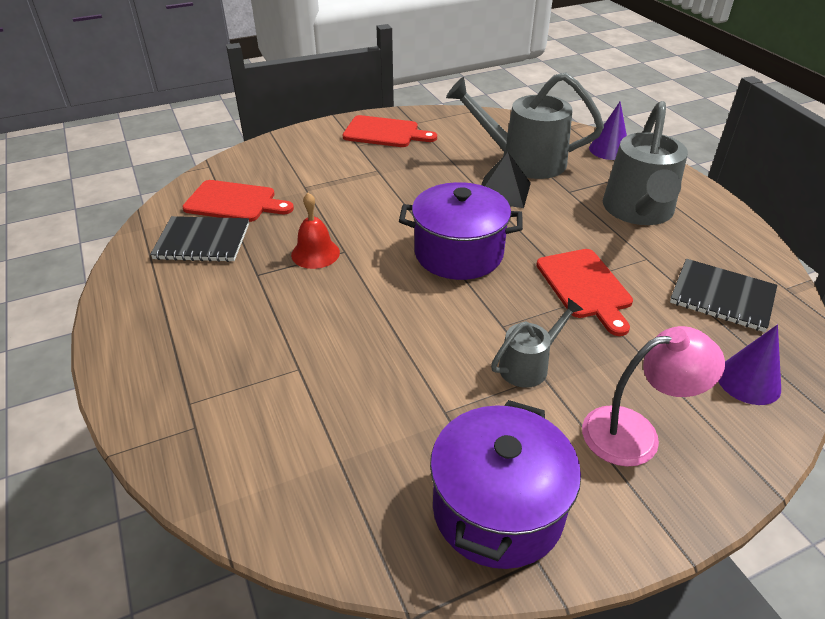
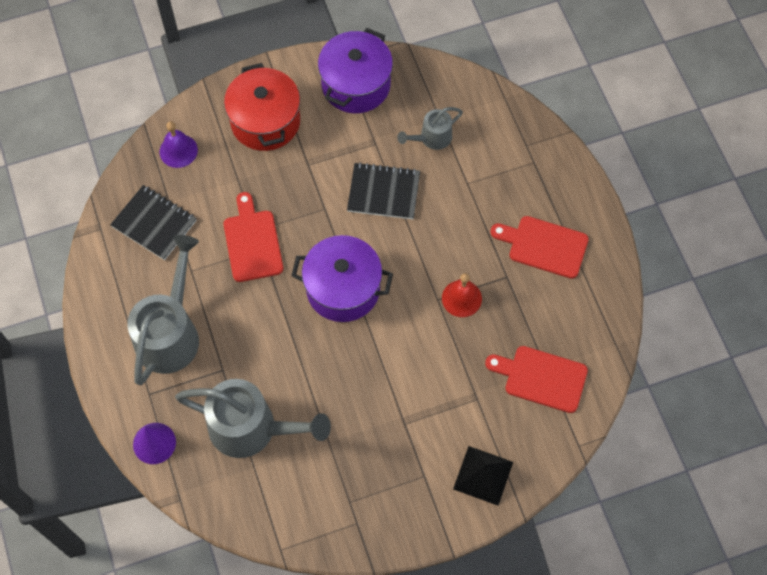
camera: 175 degrees left, 25 degrees up
(202, 241) = (559, 321): black notebook -> black notebook (383, 192)
(385, 133) = (393, 502): red cutting board -> red cutting board (544, 246)
(503, 191) = (285, 374): black pyramid -> black pyramid (483, 475)
(529, 365) = (315, 174): grey watering can -> grey watering can (431, 138)
(635, 433) = (265, 121): pink lamp -> red pot
(748, 381) = (178, 151): purple cone -> purple bell

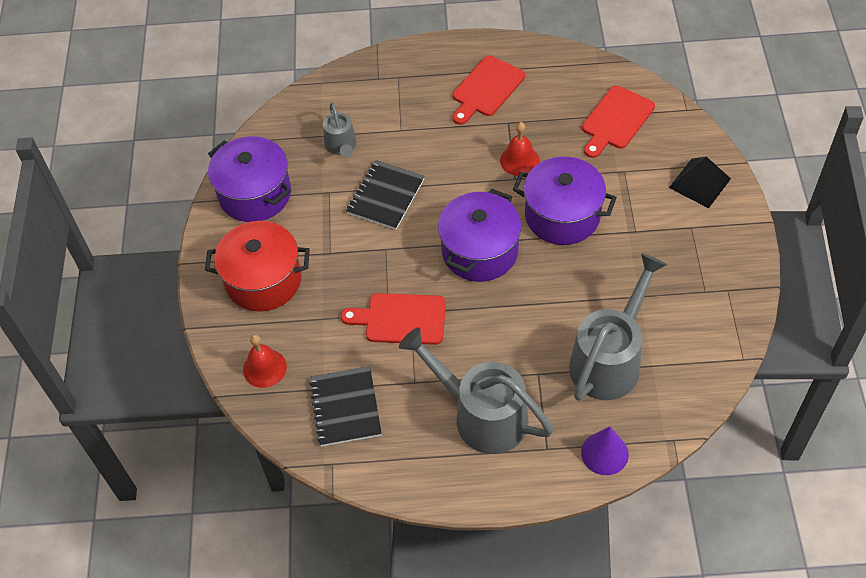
camera: 70 degrees left, 10 degrees down
(154, 223) = (345, 407): black notebook -> black notebook turned 60 degrees counterclockwise
(178, 151) = (264, 368): purple bell -> red bell
(404, 352) = (562, 215): none -> purple pot

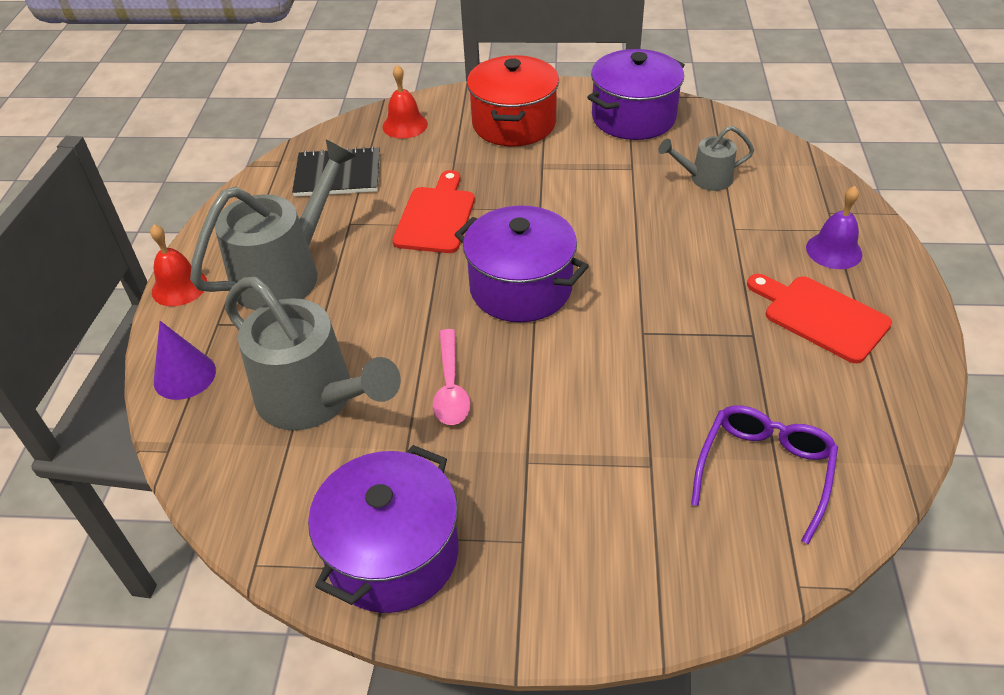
camera: 95 degrees right, 10 degrees down
(385, 196) = (621, 211): black notebook -> none
(420, 78) = (834, 250): none -> purple bell
(519, 160) = (677, 340): red bell -> red bell (179, 287)
(562, 215) = (568, 377): purple pot -> purple pot (393, 554)
(583, 280) = (450, 387): none -> pink spoon
(616, 120) = (764, 470): red cutting board -> purple glasses
(700, 183) = (618, 573): black pyramid -> none

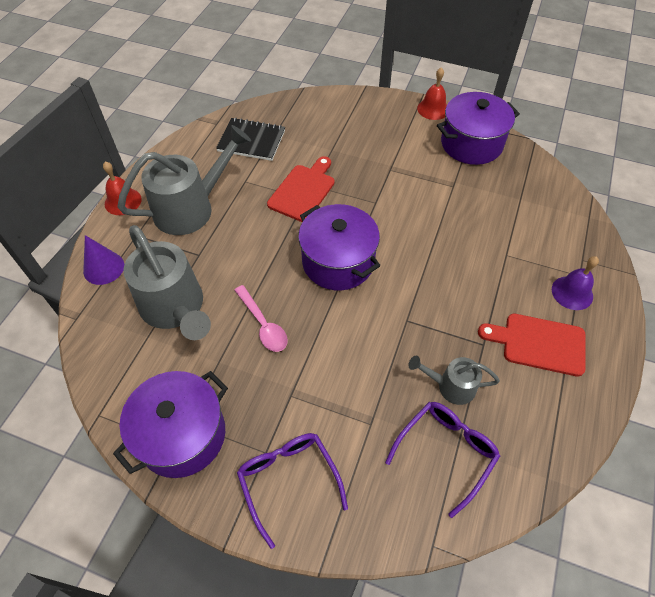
camera: 15 degrees right, 10 degrees up
(405, 125) = (310, 112): red bell -> red bell (433, 109)
(450, 387) = (263, 325): pink spoon -> pink spoon turned 45 degrees counterclockwise
(514, 124) = (384, 129): red pot -> none
(570, 566) = (288, 480): none -> purple glasses
(704, 179) = (502, 208): grey watering can -> grey watering can (450, 386)
(821, 316) = (539, 343): red cutting board -> red cutting board turned 45 degrees counterclockwise

